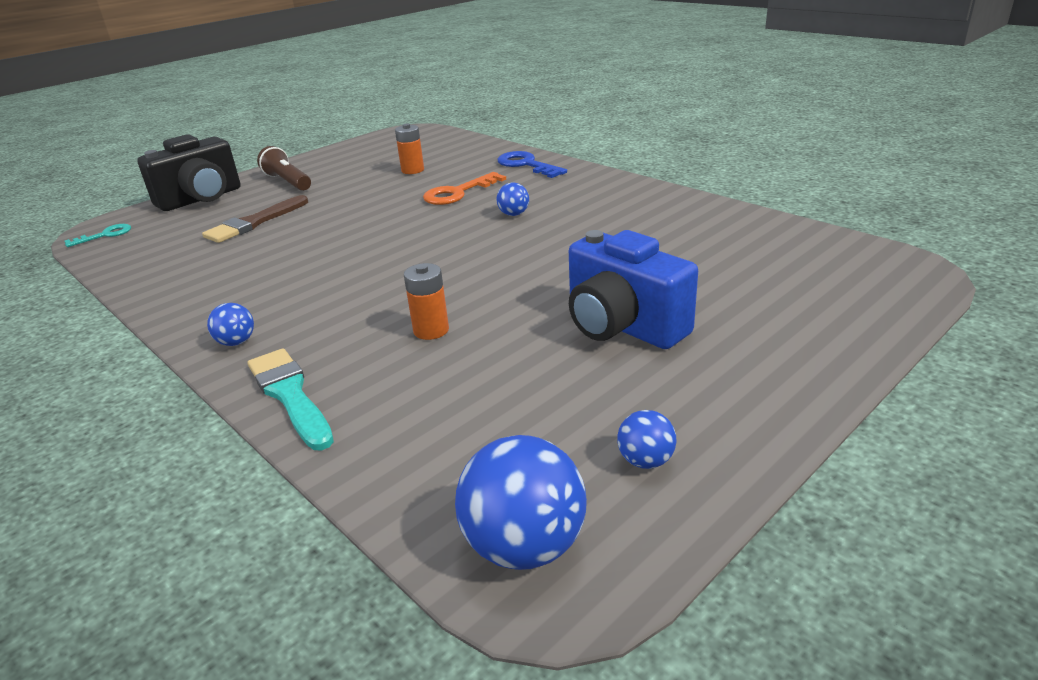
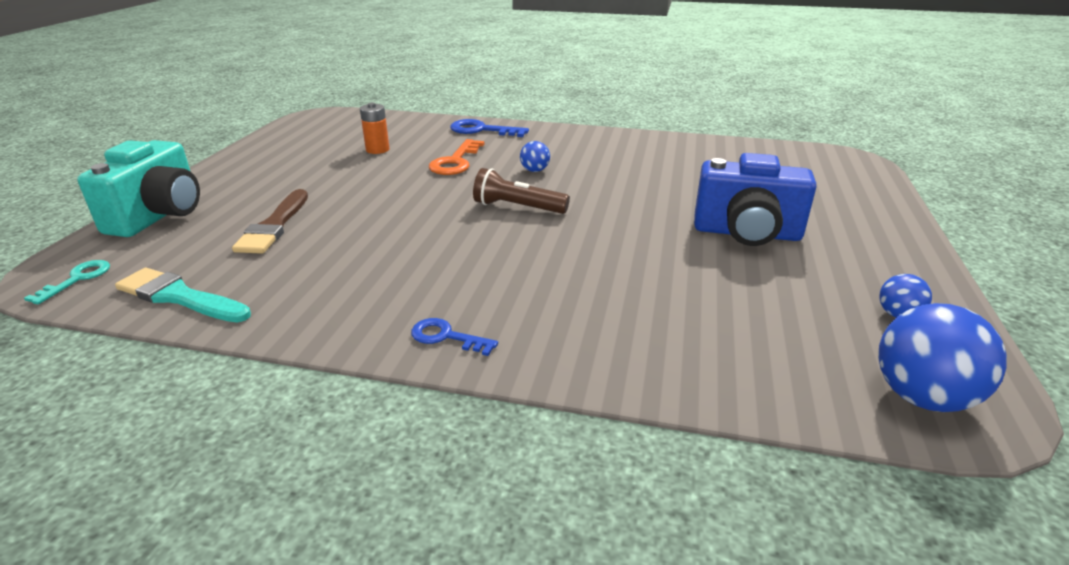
camera: 35 degrees left, 0 degrees up
(201, 199) = (159, 216): black camera -> turquoise camera
(236, 342) = (446, 337): blue ball -> blue key
(287, 182) = (248, 181): brown flashlight -> brown flashlight (517, 207)
(290, 395) = (578, 363): turquoise brush -> turquoise brush (179, 297)
(431, 330) = (614, 274): orange battery -> none

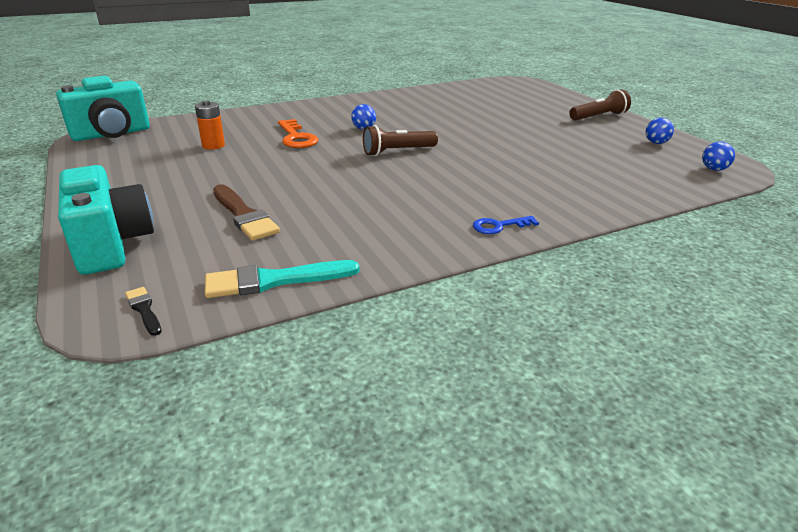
camera: 40 degrees left, 0 degrees up
(77, 279) = (144, 309): turquoise key -> black brush
(331, 117) = (112, 134): none -> turquoise camera
(482, 130) = (271, 114): blue key -> none
(746, 233) = (540, 129): blue camera -> none
(876, 243) = (598, 117): none -> brown flashlight
(921, 397) = (714, 169): blue ball -> blue ball, size x0.51

